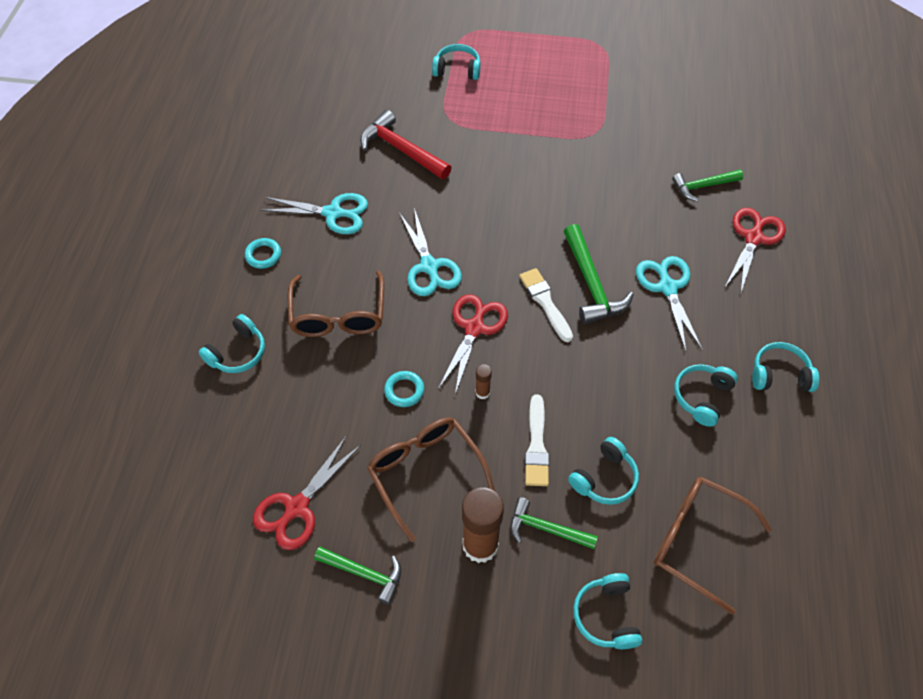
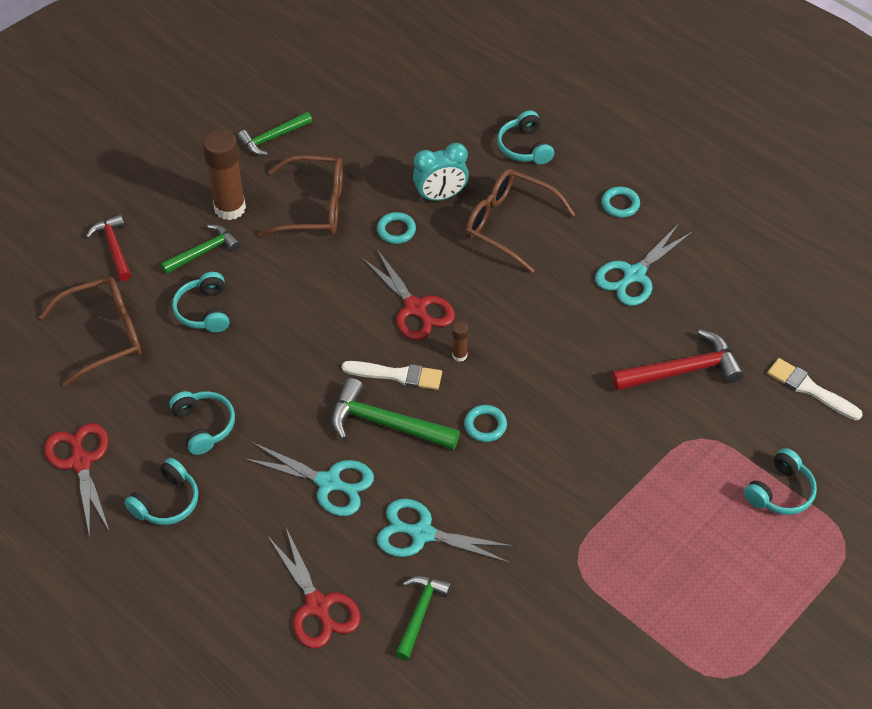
camera: 125 degrees right, 5 degrees down
(297, 507) = (356, 125): red scissors -> red scissors (81, 462)
(341, 381) = (440, 196): none -> turquoise clock
(429, 266) = (510, 313): turquoise scissors -> turquoise scissors (422, 533)
(482, 392) = (348, 278): brown glue stick -> brown glue stick (459, 355)
(536, 445) = (271, 285): white brush -> white brush (810, 389)
(540, 228) = (485, 425): none -> turquoise ring
(606, 615) = (114, 248): turquoise headphones -> red hammer

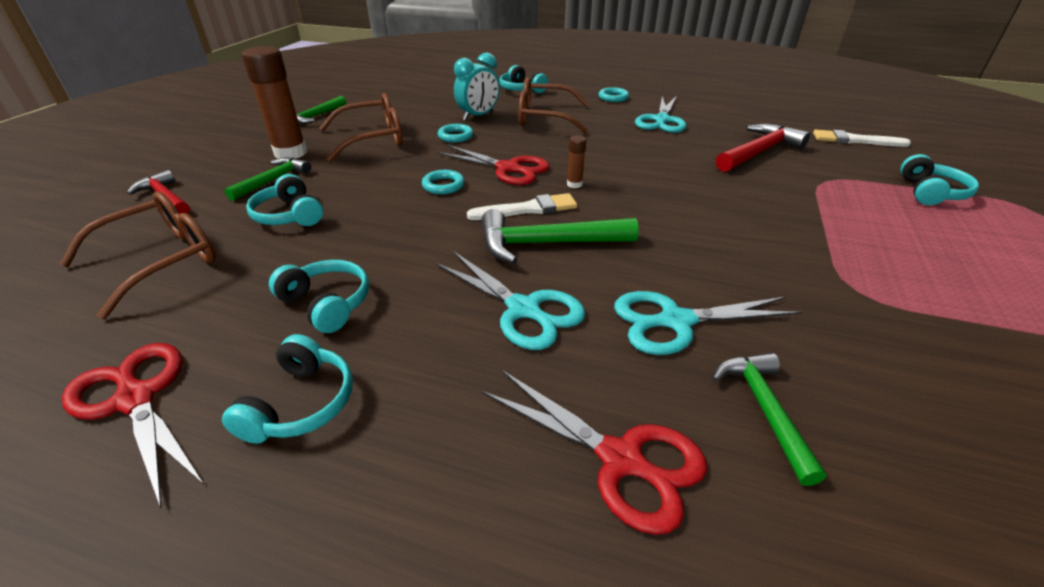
camera: 25 degrees left, 15 degrees down
(328, 482) = (523, 309): turquoise scissors -> turquoise scissors turned 45 degrees clockwise
(485, 425) = (645, 219): turquoise ring -> turquoise ring (443, 185)

